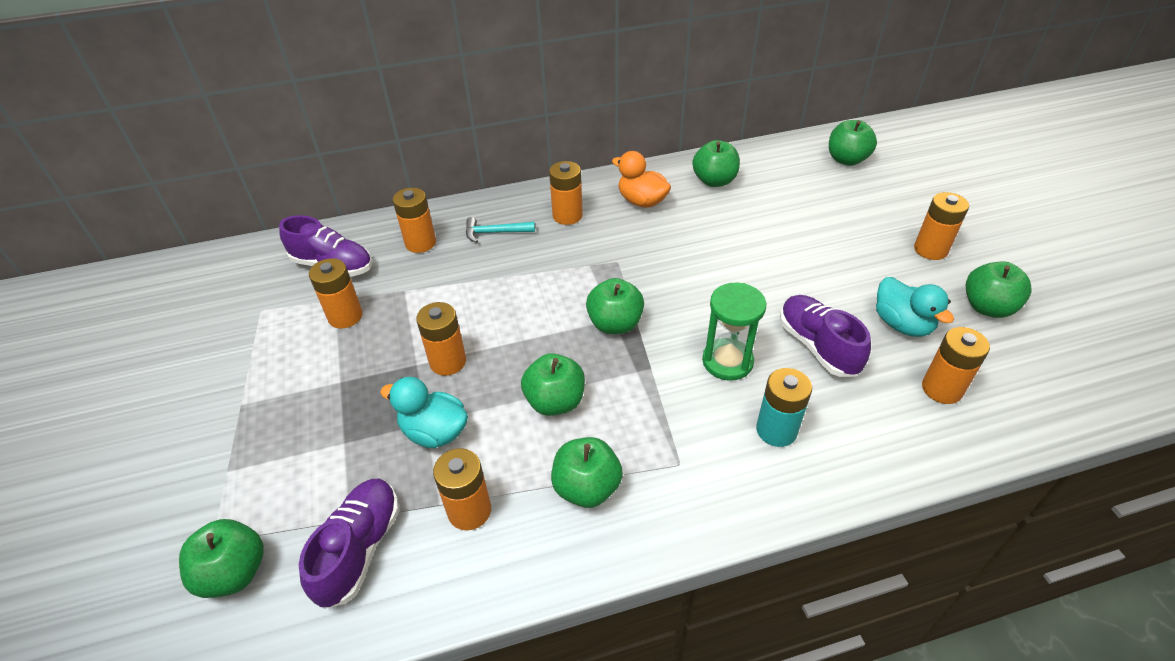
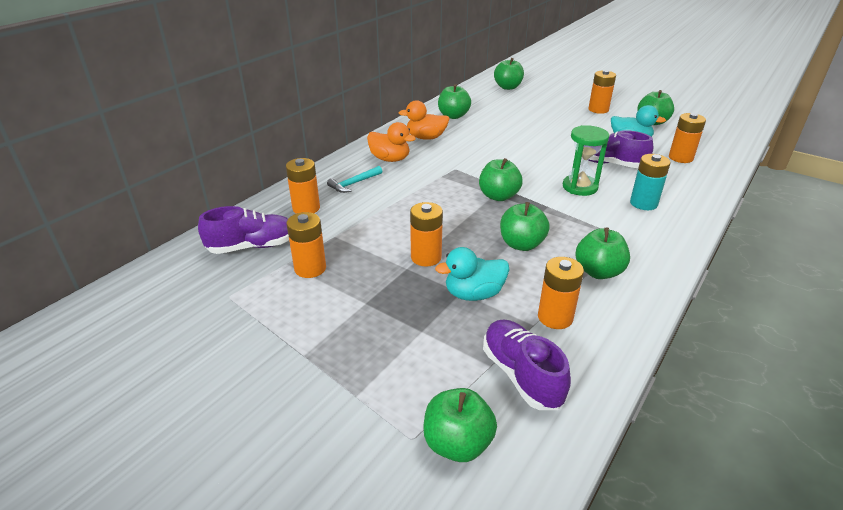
camera: 40 degrees left, 10 degrees down
(567, 216) = (390, 159): orange battery -> orange duck

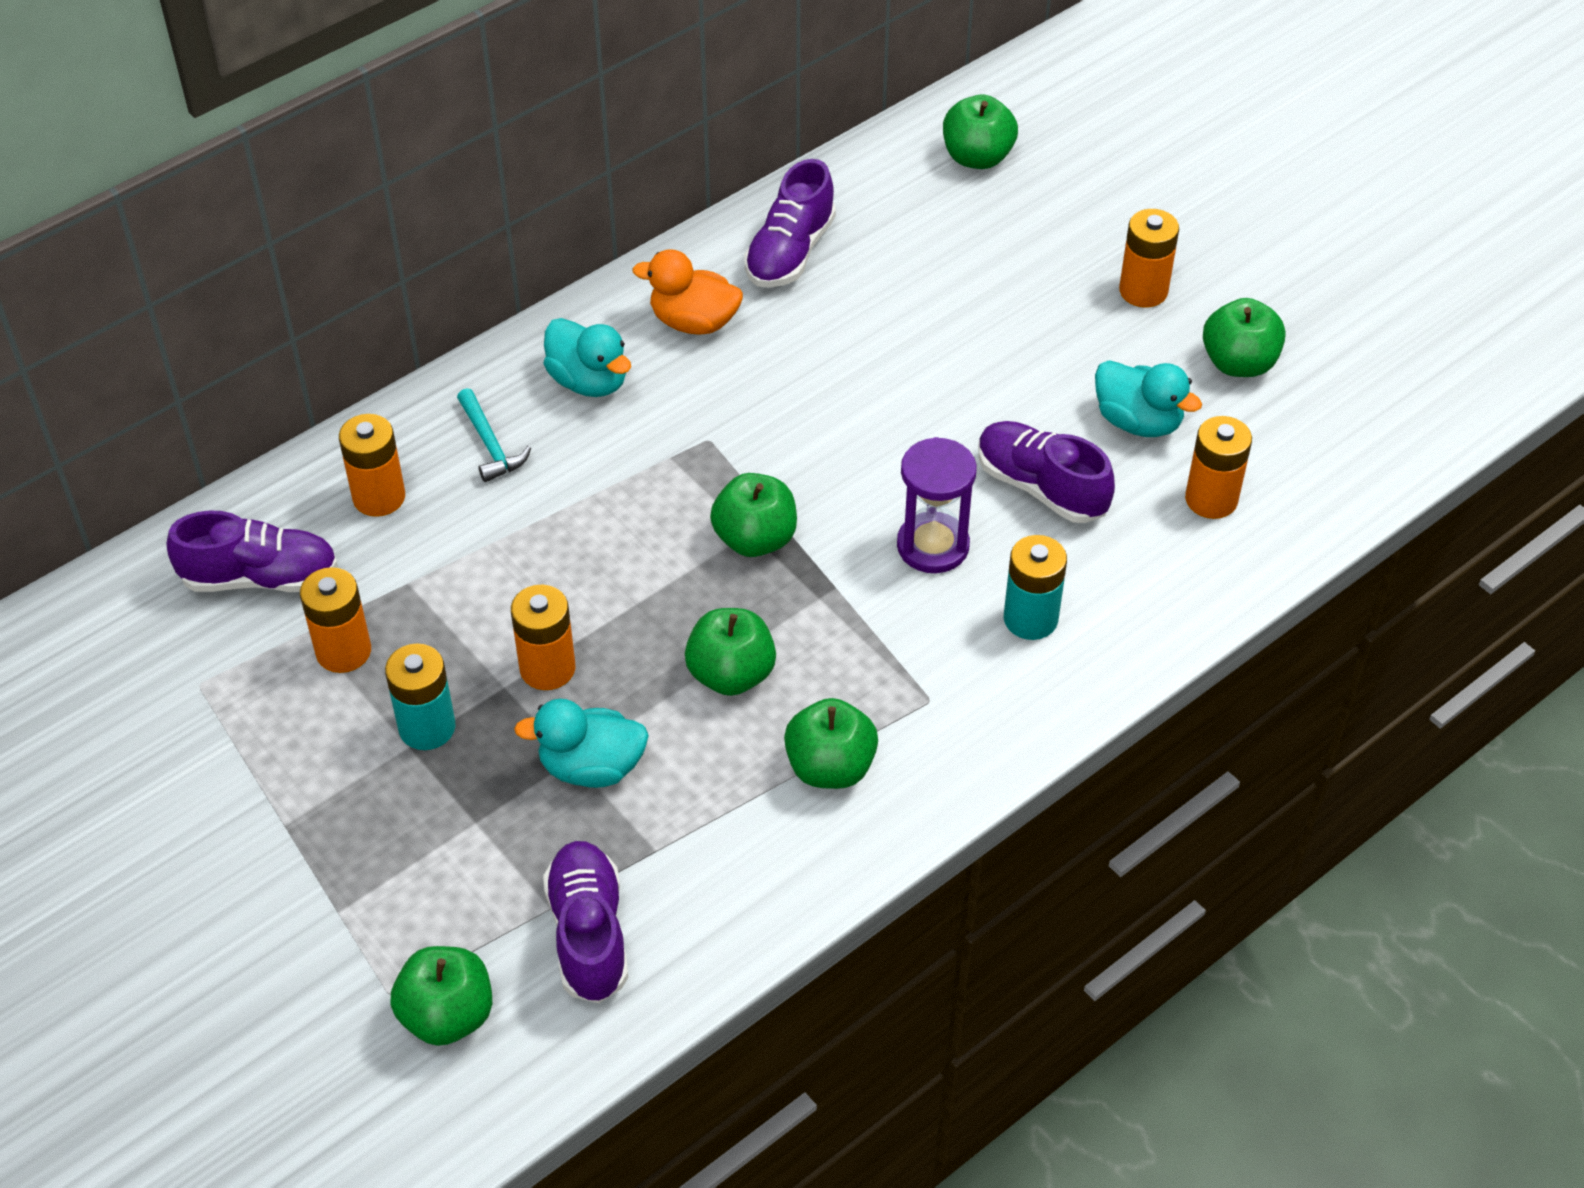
camera: 15 degrees right, 15 degrees up
(354, 183) = (490, 444): turquoise hammer -> turquoise hammer turned 90 degrees counterclockwise
(372, 293) = (427, 727): none -> turquoise battery
(390, 159) = (589, 381): orange duck -> turquoise duck
(453, 116) = (790, 252): green apple -> purple shoe
(555, 317) = (699, 844): orange battery -> none
(580, 187) = (933, 546): green hourglass -> purple hourglass

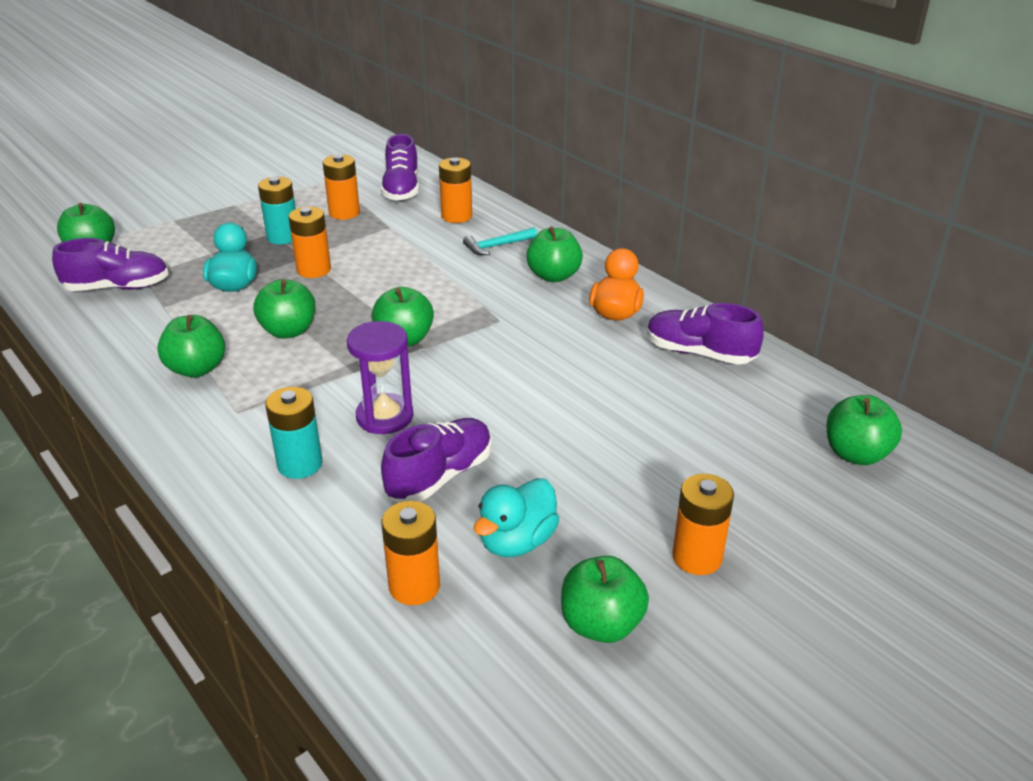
camera: 90 degrees right, 15 degrees down
(589, 381) = (553, 276): turquoise duck -> green apple

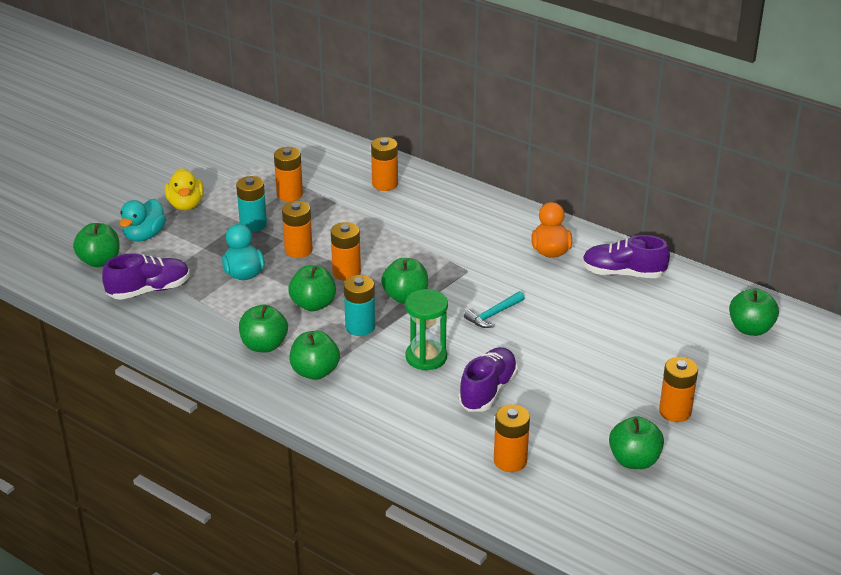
camera: 15 degrees left, 0 degrees up
(226, 208) = (186, 204): none -> yellow duck
(300, 464) = (387, 400): turquoise battery -> turquoise battery (360, 327)
(352, 301) = (346, 272): none -> orange battery
(385, 417) = (426, 357): purple hourglass -> green hourglass
(401, 189) = (324, 165): purple shoe -> none
(497, 246) = (432, 207): turquoise hammer -> turquoise hammer (493, 314)
(517, 541) = (560, 423): turquoise duck -> turquoise duck (144, 235)
(553, 276) = (489, 227): green apple -> green apple (315, 372)

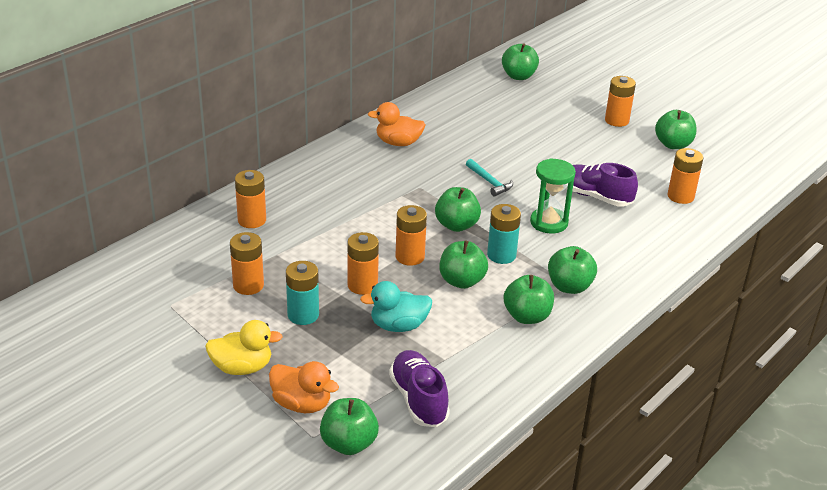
camera: 85 degrees left, 0 degrees up
(144, 235) = (302, 404): turquoise duck -> orange duck
(623, 273) = (438, 114): purple shoe -> none

